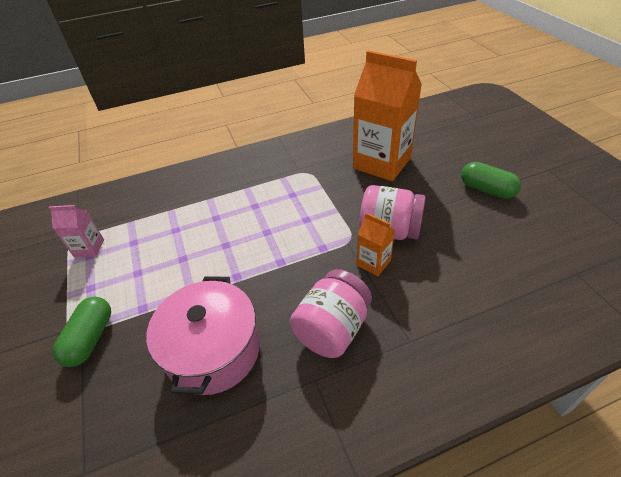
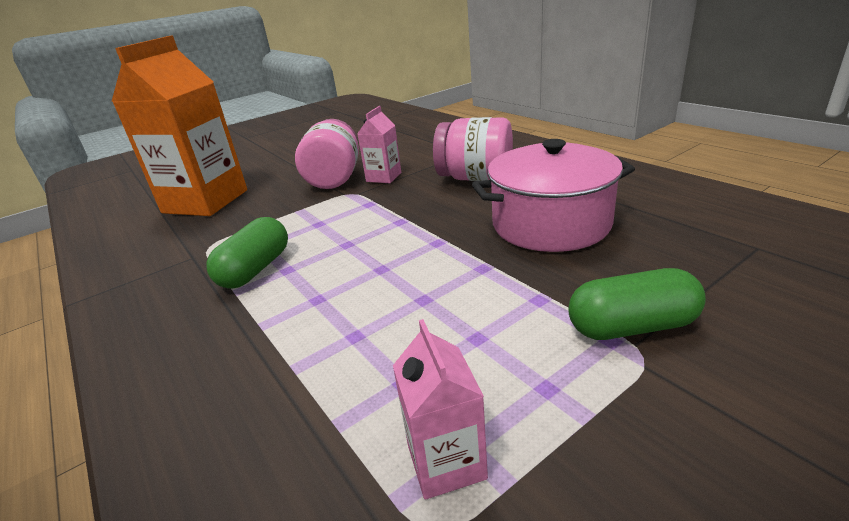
camera: 105 degrees left, 15 degrees down
(373, 263) = (384, 177): orange carton -> pink carton
(487, 189) = (271, 152): green capsule -> green capsule (255, 269)

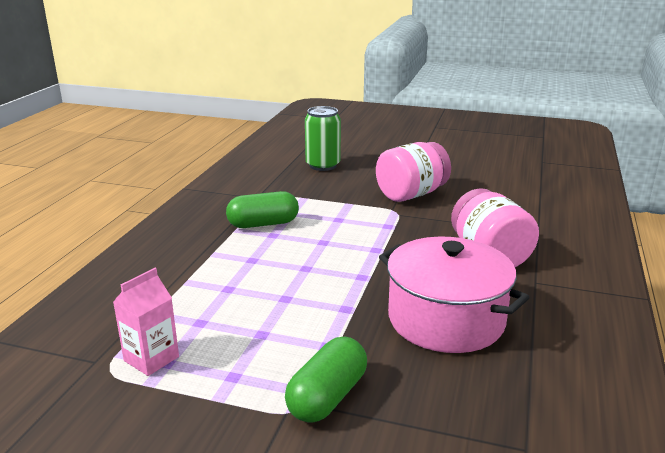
camera: 50 degrees right, 5 degrees down
(205, 201) = (323, 165): orange carton -> green can
(384, 177) = (438, 213): pink carton -> none
(631, 326) = (327, 397): green capsule -> green capsule turned 75 degrees clockwise

